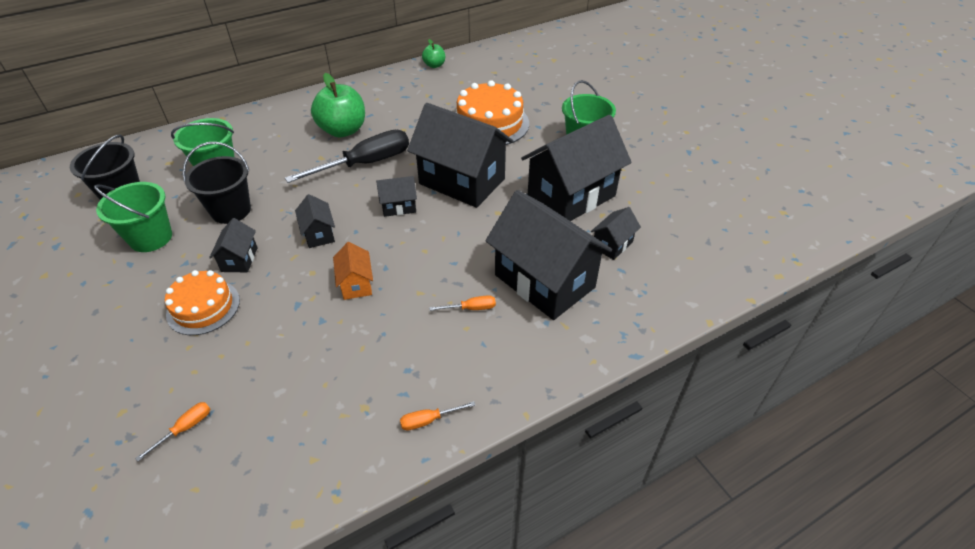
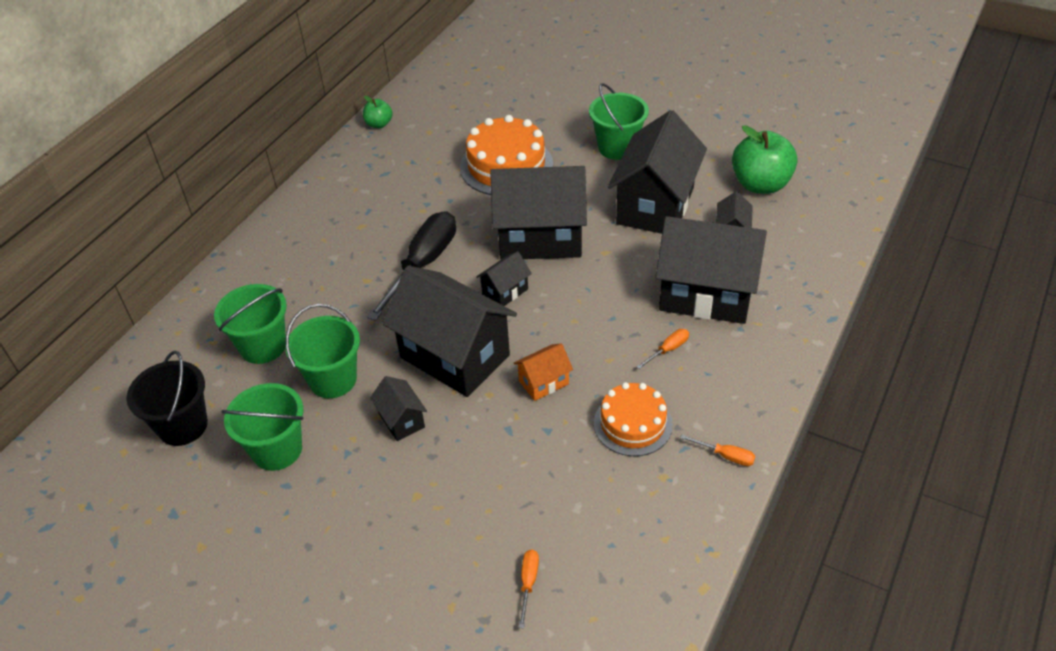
camera: 30 degrees left, 0 degrees up
(203, 307) = (418, 480): orange cake -> orange cake (632, 424)
(231, 210) = (333, 379): black bucket -> green bucket
(319, 234) = (455, 356): black house -> black house, size x2.24
(343, 130) = (357, 240): green apple -> green apple (760, 184)
(356, 284) = (543, 382): orange house -> orange house turned 75 degrees counterclockwise
(429, 420) = (725, 456): orange screwdriver -> orange screwdriver turned 105 degrees counterclockwise

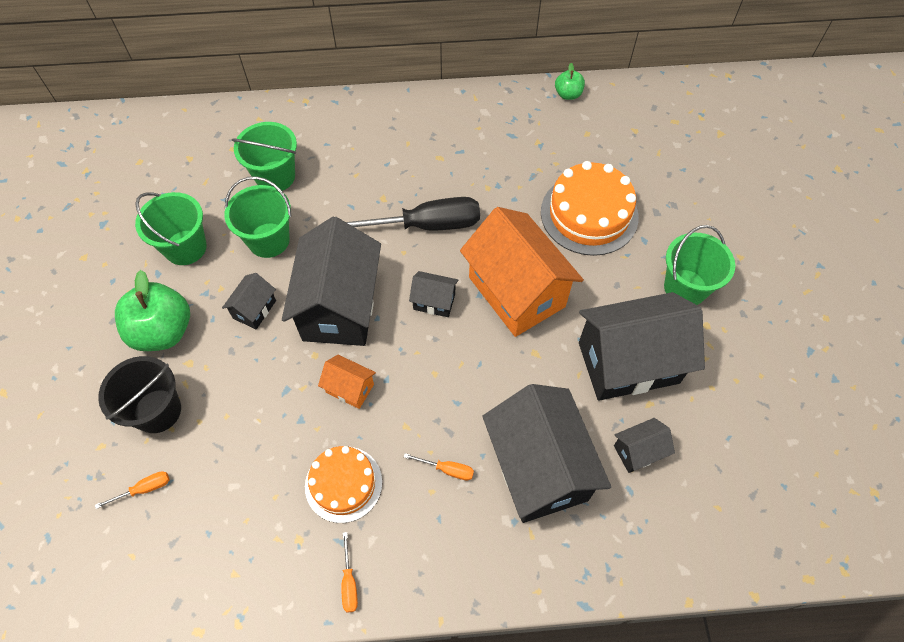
camera: 55 degrees right, 15 degrees up
(183, 426) = (177, 179): black bucket -> black bucket (157, 411)
(540, 238) = (516, 292): black house -> orange house
(760, 184) = (734, 444): green apple -> green apple (163, 331)

